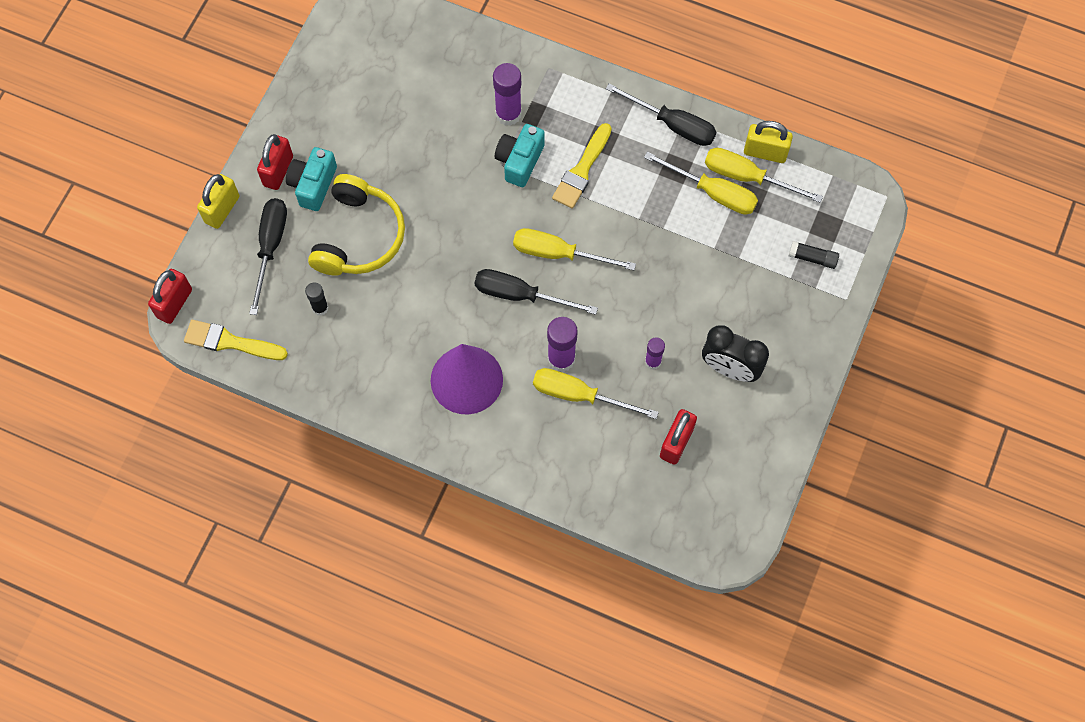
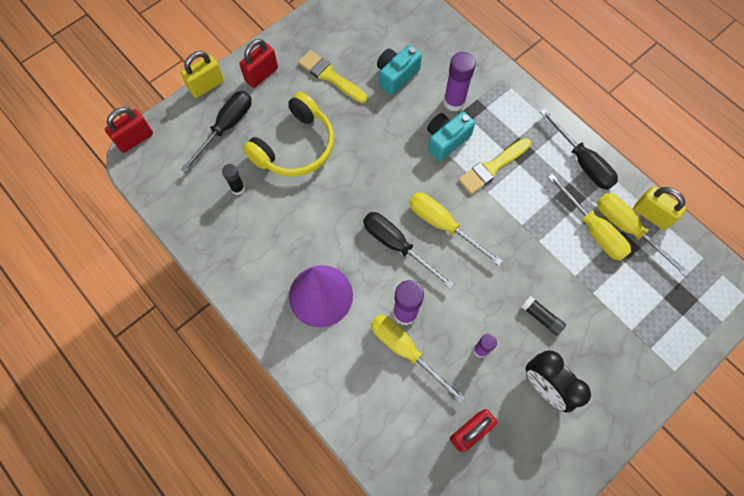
camera: 25 degrees right, 0 degrees up
(230, 342) = (158, 185): yellow brush -> yellow brush (330, 76)
(313, 185) = (281, 95): turquoise camera -> turquoise camera (396, 76)
(812, 258) = (658, 321): black glue stick -> black glue stick (541, 317)

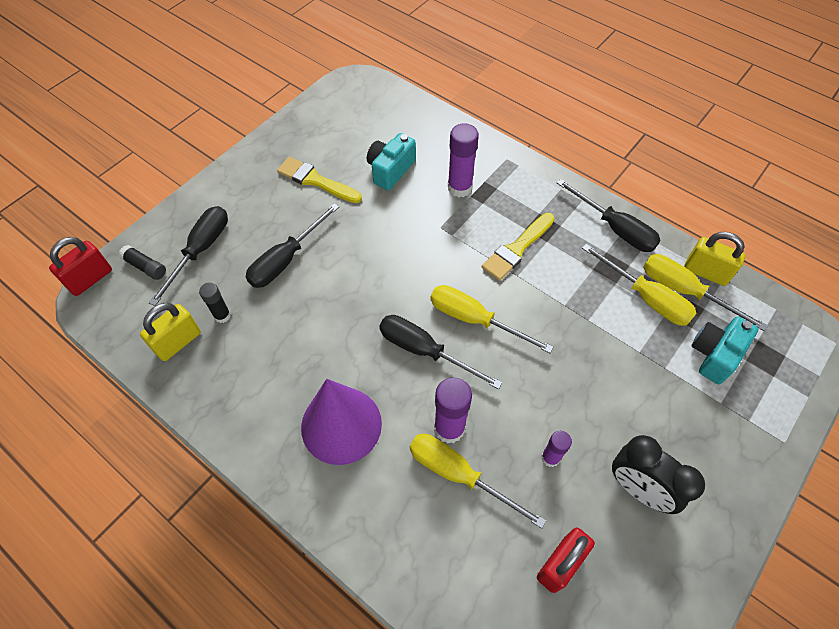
camera: 10 degrees left, 10 degrees down
(207, 86) = (173, 209): yellow padlock -> yellow padlock (178, 342)
(261, 75) = (236, 189): red padlock -> none
(295, 147) = (286, 259): yellow headphones -> black screwdriver
(446, 140) = (459, 228): turquoise camera -> turquoise camera (714, 355)
(541, 317) = (613, 406): black glue stick -> black glue stick (145, 267)

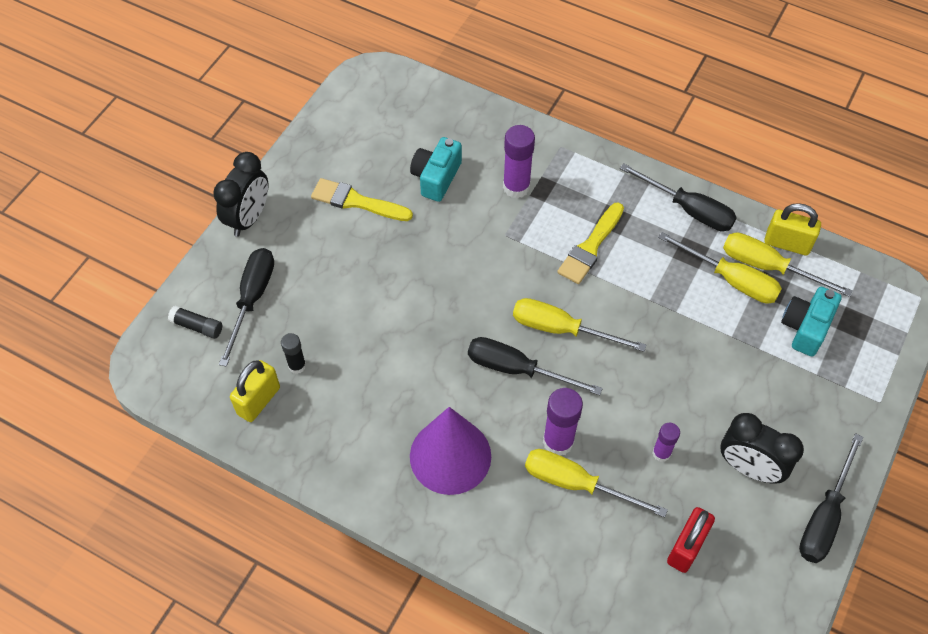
camera: 10 degrees left, 0 degrees up
(90, 279) = (141, 349): red padlock -> none
(219, 181) = (249, 218): none -> black clock
(286, 259) = (348, 295): black screwdriver -> black screwdriver (824, 516)

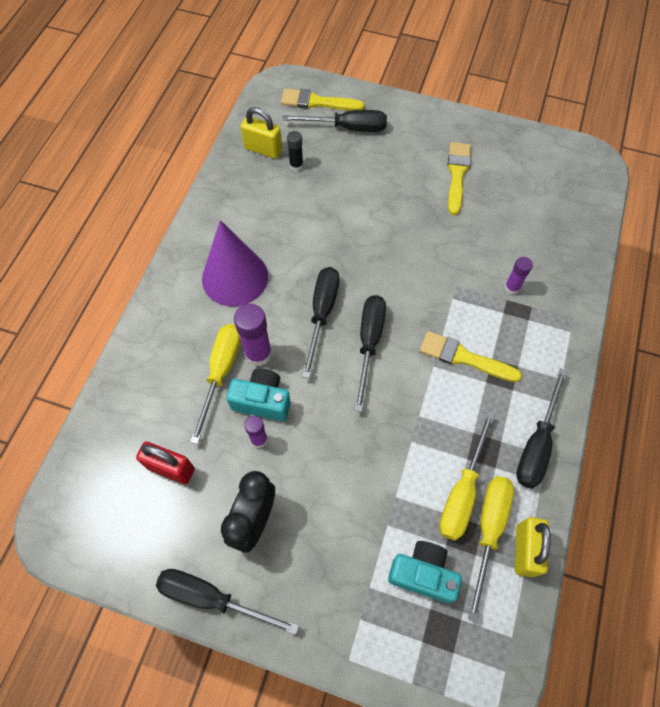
camera: 80 degrees right, 5 degrees up
(197, 326) = (317, 102): black glue stick -> yellow brush
(249, 218) = (419, 111): black clock -> none
(436, 177) = (501, 225): turquoise camera -> turquoise camera (262, 401)
(516, 187) = (512, 288): purple glue stick -> purple glue stick, size x0.59
(561, 329) = (369, 343): yellow screwdriver -> black screwdriver

